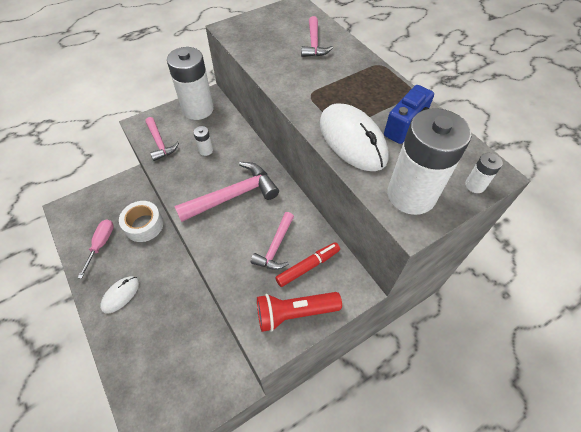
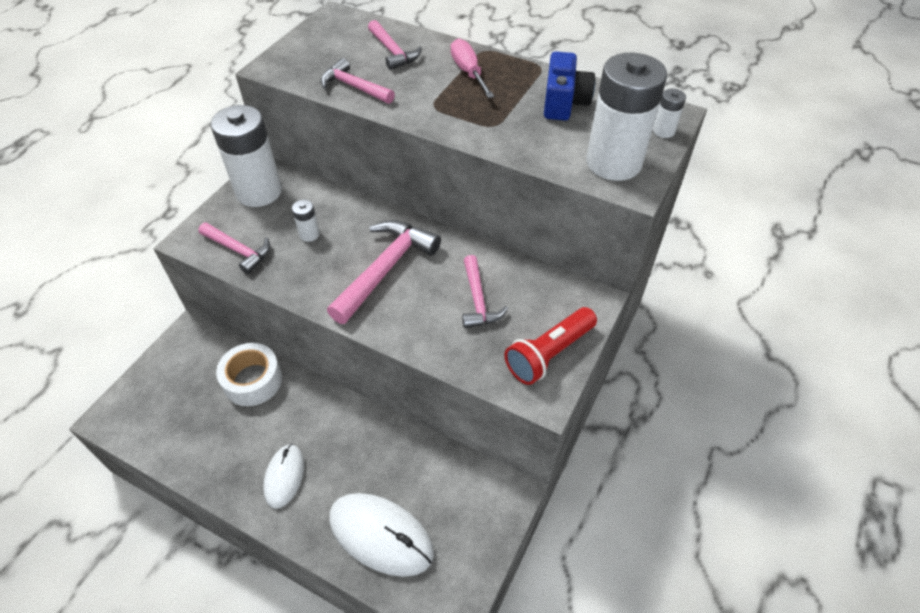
camera: 30 degrees left, 5 degrees down
(101, 244) = (207, 432): pink screwdriver -> pink screwdriver (468, 72)
(268, 61) = (354, 87): none -> pink hammer
(307, 266) = (528, 303): red marker -> none
(352, 140) = (516, 134): white mouse -> white mouse (381, 535)

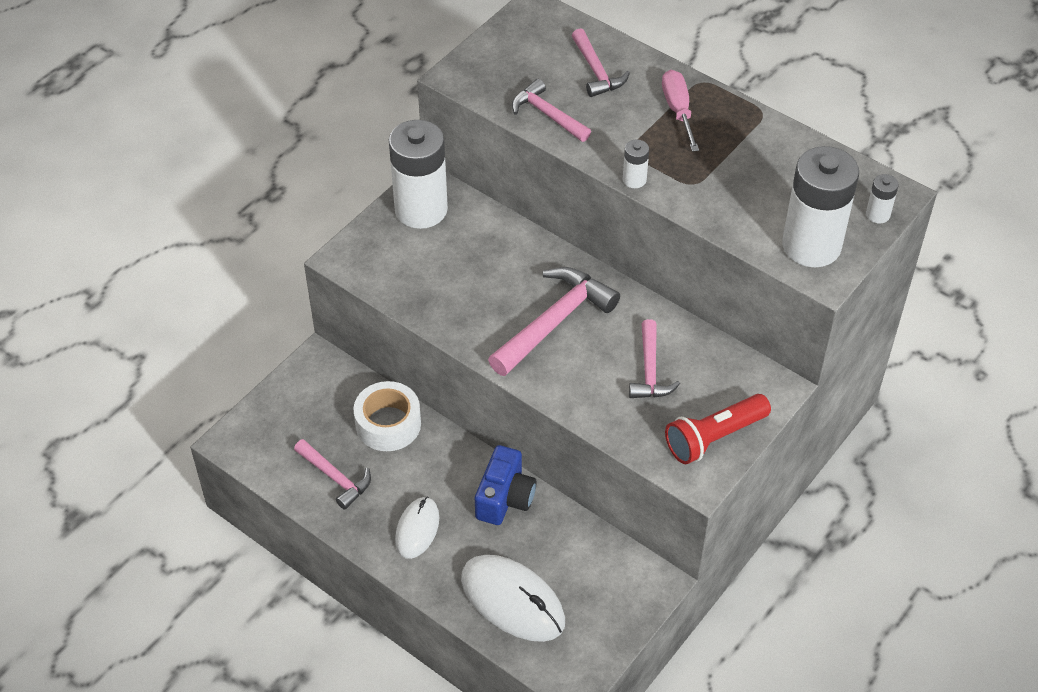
camera: 10 degrees right, 0 degrees up
(238, 250) = (396, 278): pink hammer -> pink hammer (335, 477)
(309, 234) = (474, 270): white battery -> white battery (634, 180)
(564, 102) = (777, 164): blue camera -> blue camera (505, 498)

